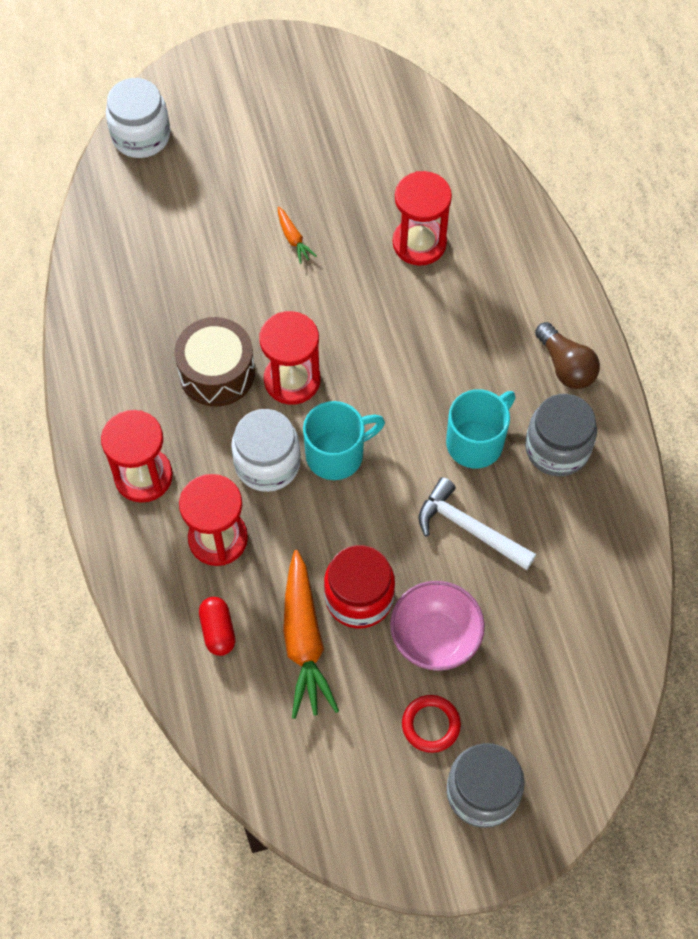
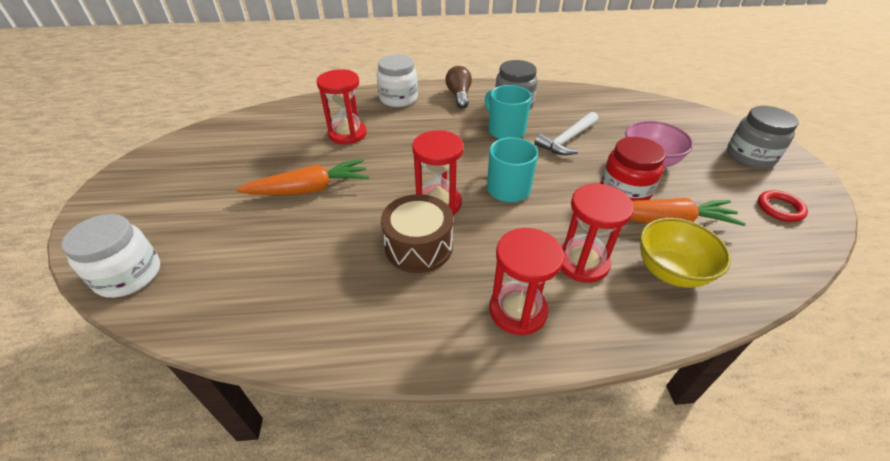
camera: 80 degrees left, 20 degrees down
(218, 630) = (670, 271): red capsule -> yellow bowl
(267, 463) = (512, 225): white jar -> white jar (398, 98)
(293, 239) = (310, 189): orange carrot -> orange carrot, size x2.15
(430, 725) = (712, 170): red ring -> red ring (780, 208)
(565, 366) = (459, 96): brown light bulb -> brown light bulb turned 75 degrees counterclockwise

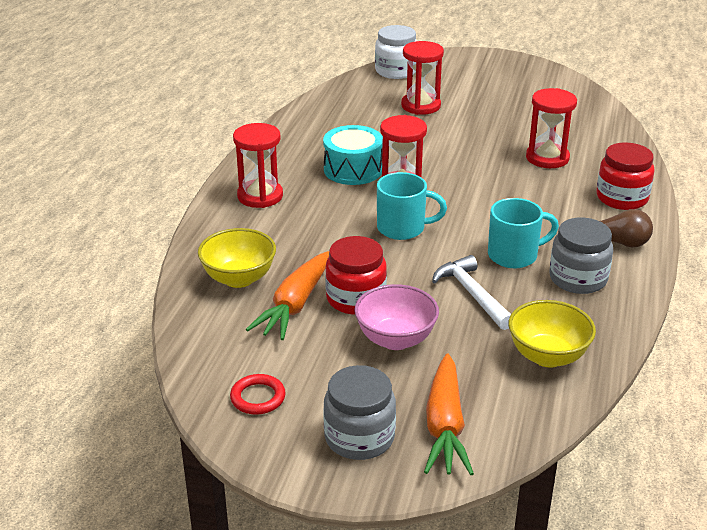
camera: 110 degrees right, 10 degrees down
(310, 189) = (458, 133): orange carrot -> orange carrot (445, 426)
(398, 98) = (622, 198): white jar -> red jar
(418, 246) = (353, 169): brown drum -> turquoise drum
(582, 262) = (282, 238): red hourglass -> red hourglass (421, 106)
(601, 106) = (547, 356): none -> yellow bowl

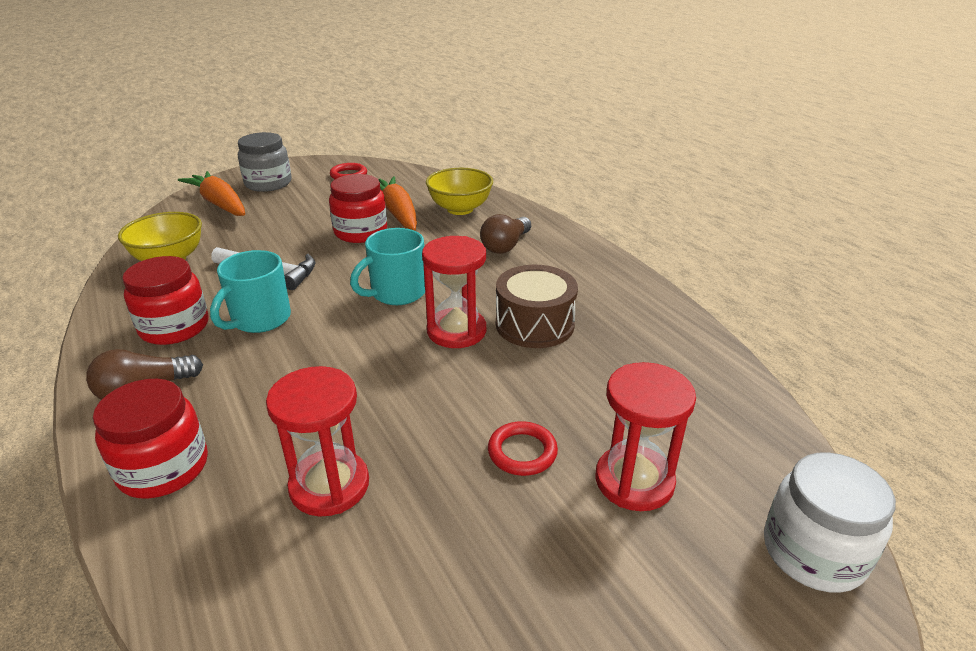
camera: 135 degrees right, 0 degrees up
(260, 196) = (559, 259): red hourglass -> none
(272, 224) = (505, 246): none -> brown light bulb
(353, 169) = (534, 324): turquoise drum -> brown drum
(395, 339) = (300, 224): pink bowl -> none
(450, 131) = (522, 452): none -> red ring
(578, 279) = (174, 327): grey jar -> red jar

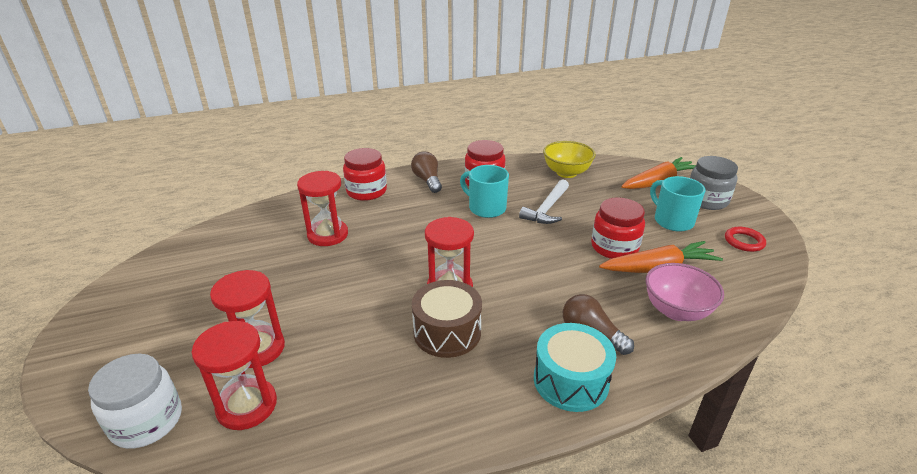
camera: 100 degrees right, 0 degrees up
(396, 293) = (509, 262): turquoise mug -> turquoise mug (672, 221)
(460, 209) = (676, 311): yellow bowl -> pink bowl
(522, 452) = (311, 303): red ring -> none
(568, 255) = (571, 380): none -> turquoise drum
(724, 456) = (247, 406): none -> red hourglass

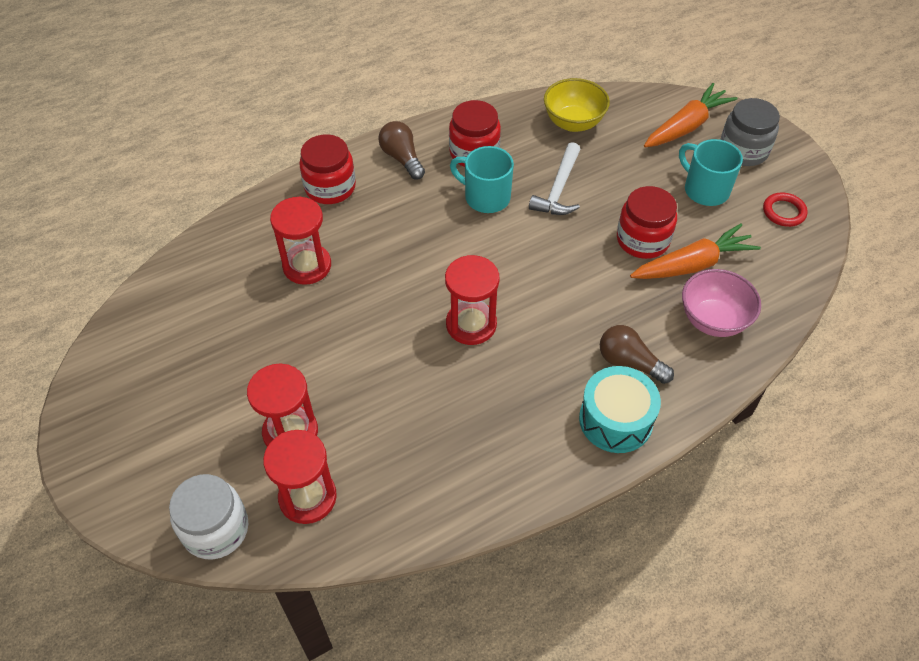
camera: 10 degrees left, 20 degrees up
(447, 332) = (482, 382): brown drum -> none

